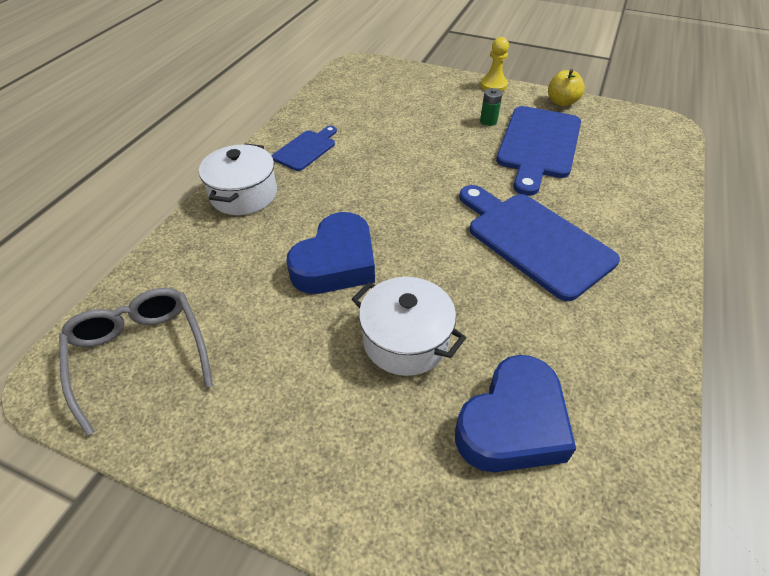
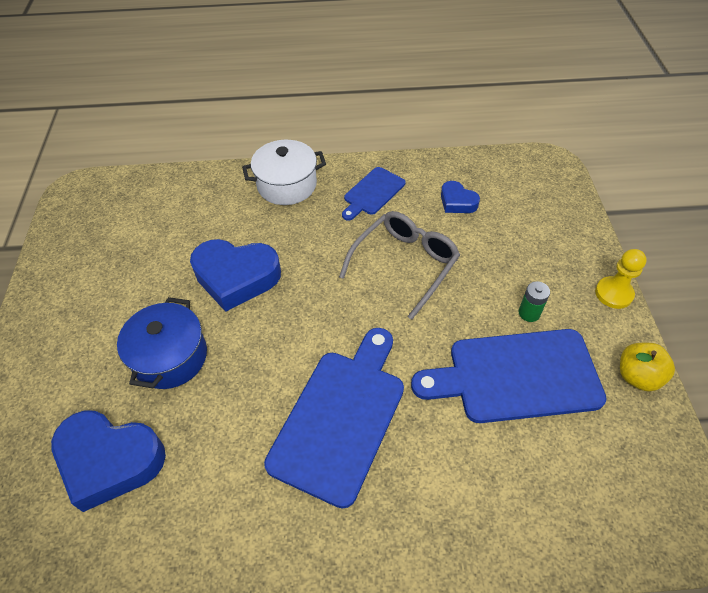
camera: 65 degrees right, 5 degrees up
(140, 355) = (106, 216): grey glasses -> grey glasses (405, 264)
(306, 149) = (372, 193): blue cutting board -> blue cutting board turned 120 degrees clockwise
(358, 113) = (457, 202): none -> blue heart
(405, 340) = (170, 357): white pot -> blue pot

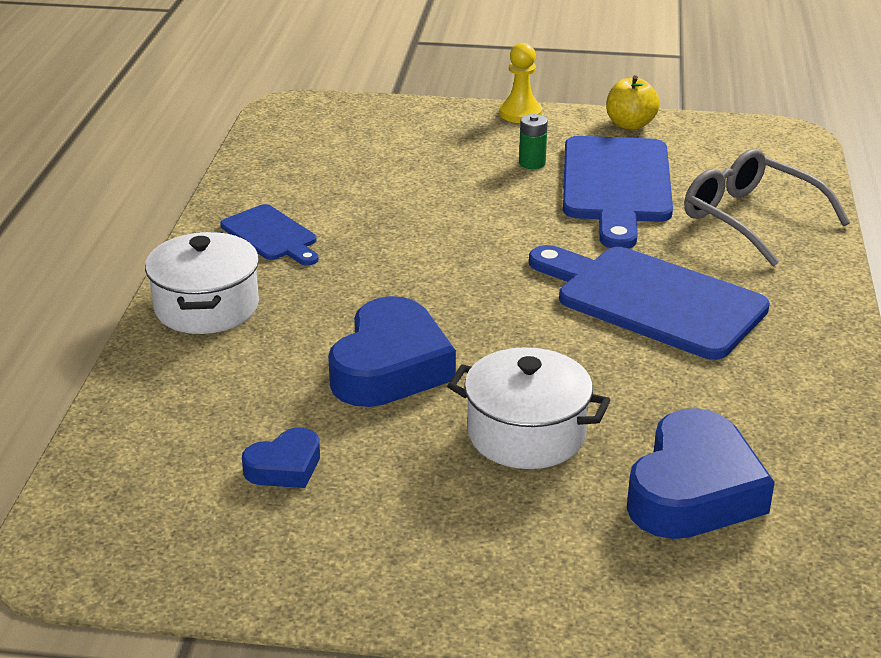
camera: 80 degrees left, 20 degrees down
(170, 357) = (526, 434): blue pot -> white pot
(405, 264) = (424, 228): grey glasses -> grey glasses (750, 218)
(457, 202) = (327, 177): blue heart -> blue heart (285, 467)

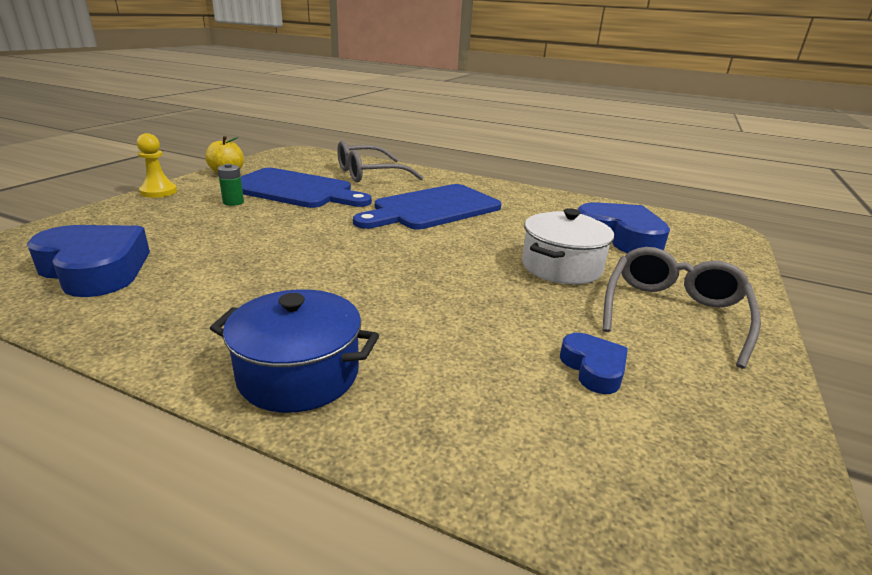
camera: 75 degrees left, 5 degrees down
(206, 307) = (299, 374): white pot -> blue pot
(271, 235) = (200, 314): blue cutting board -> none
(390, 366) = (463, 296): blue heart -> blue heart (95, 269)
(446, 534) = (673, 313): none -> grey glasses

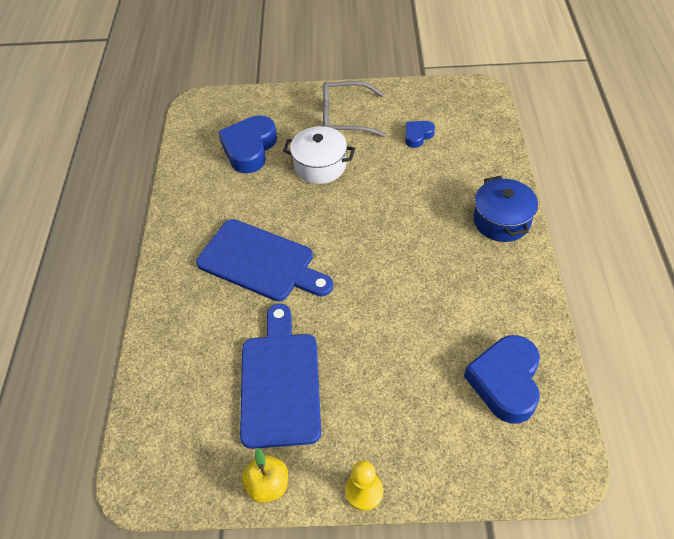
camera: 110 degrees left, 25 degrees up
(233, 202) = (344, 405): green battery -> none
(369, 174) = (190, 353): grey glasses -> none

